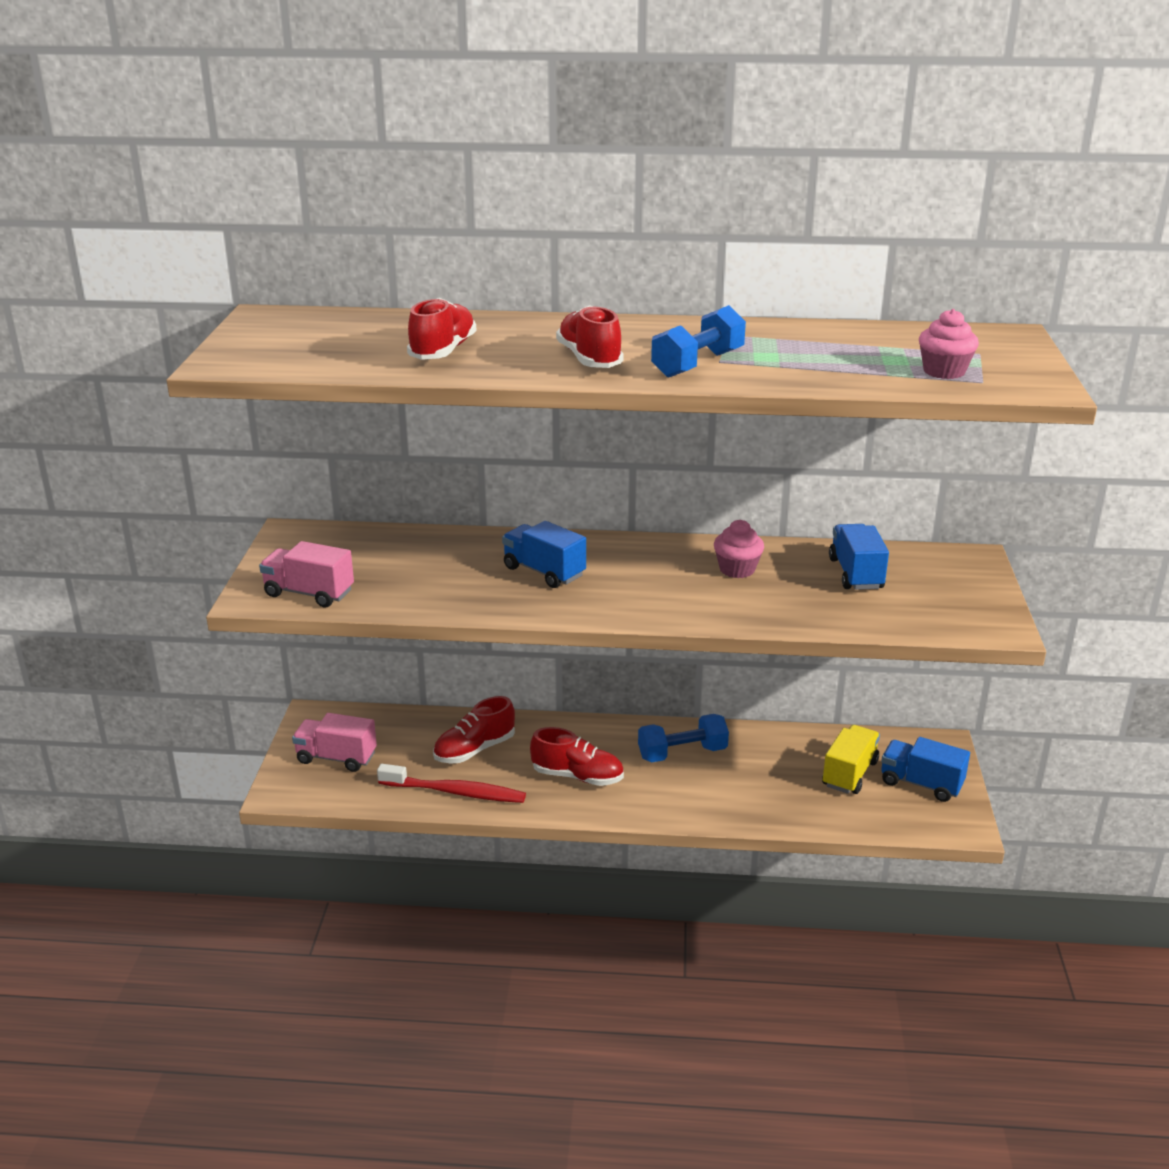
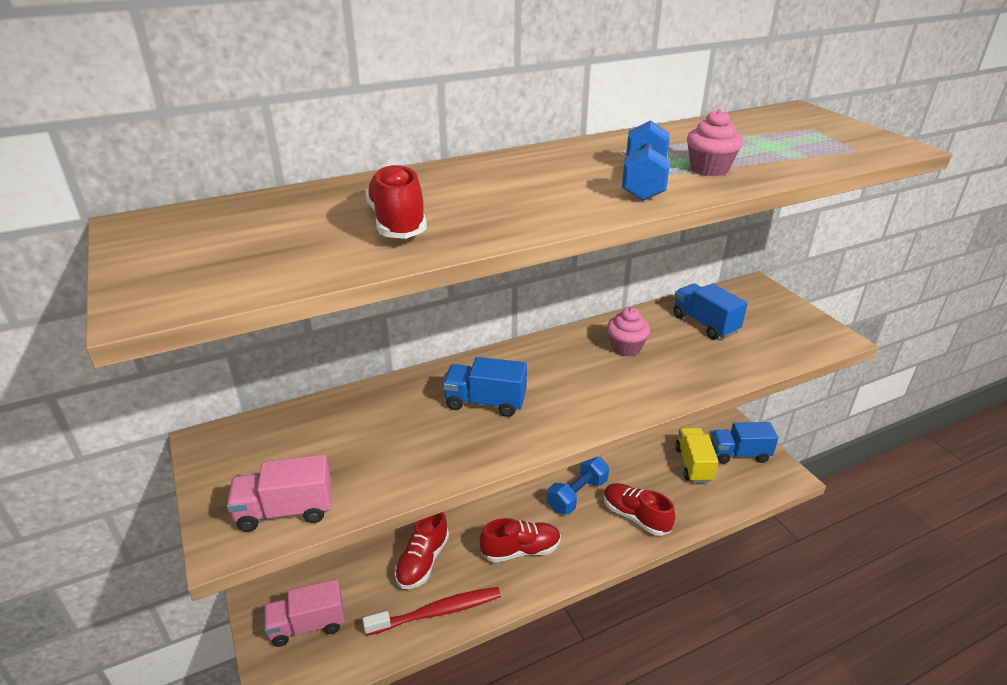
camera: 30 degrees left, 5 degrees up
(589, 359) = (548, 198): red shoe -> red shoe (636, 516)
(944, 371) = (818, 147): pink cupcake -> pink cupcake (709, 169)

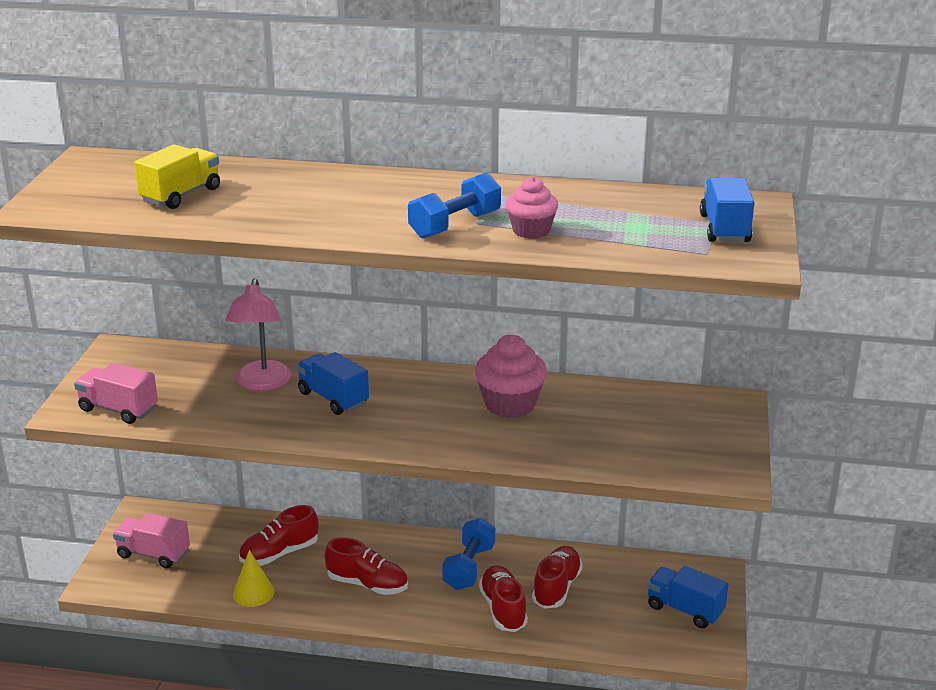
camera: 35 degrees right, 5 degrees down
(397, 223) = (233, 203): red shoe -> red shoe (556, 588)
(403, 415) = (262, 383): none -> pink lamp
(437, 612) = (253, 592): red toothbrush -> yellow cone
(577, 495) = (469, 567): blue dumbbell -> blue dumbbell turned 60 degrees counterclockwise
(626, 347) = (510, 404): pink cupcake -> pink cupcake, size x1.55
(693, 464) = (620, 596): yellow truck -> yellow truck (181, 195)
(705, 324) = (618, 414): blue truck -> blue truck (724, 229)

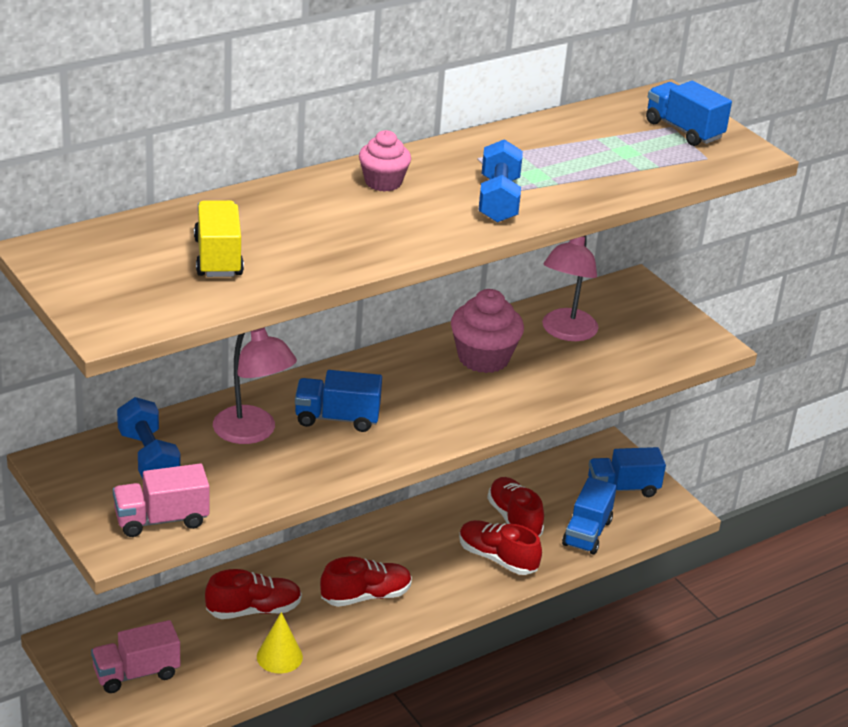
camera: 45 degrees left, 5 degrees up
(279, 553) = (253, 610): red shoe -> red shoe turned 120 degrees counterclockwise
(469, 567) = (427, 538): blue dumbbell -> blue dumbbell (148, 457)
(531, 230) = (561, 183): pink cupcake -> pink cupcake (383, 182)
(605, 628) = (587, 533): none -> blue truck
(610, 413) = (565, 332): none -> pink lamp

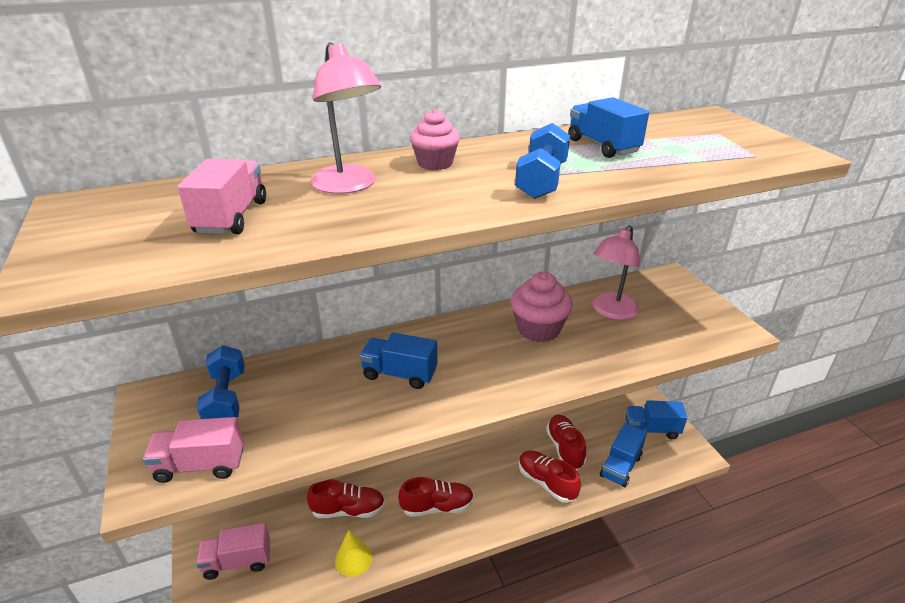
camera: 15 degrees right, 0 degrees up
(218, 257) = (231, 217): yellow truck -> pink truck
(252, 433) = (323, 382): pink lamp -> pink lamp (349, 186)
(683, 130) = (730, 136): blue truck -> blue truck (602, 146)

